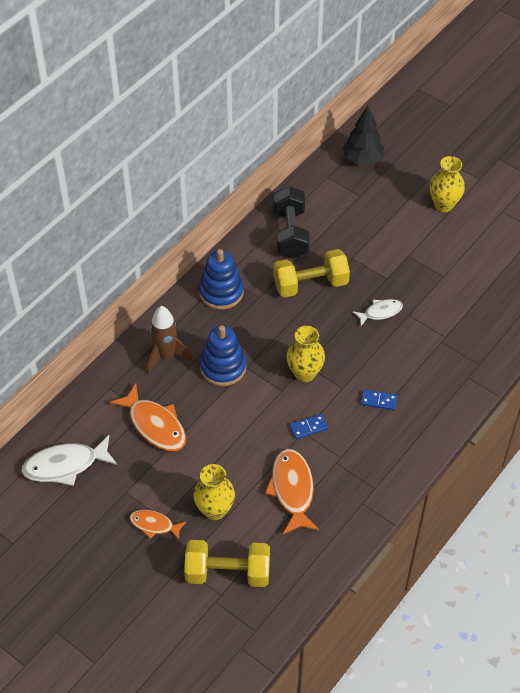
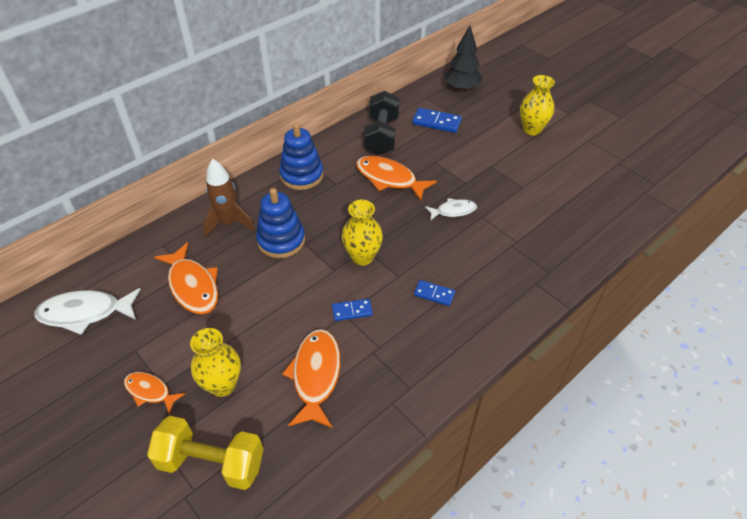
camera: 10 degrees right, 5 degrees down
(310, 284) = (389, 179): yellow dumbbell -> orange fish
(344, 208) = (436, 122): none -> blue domino

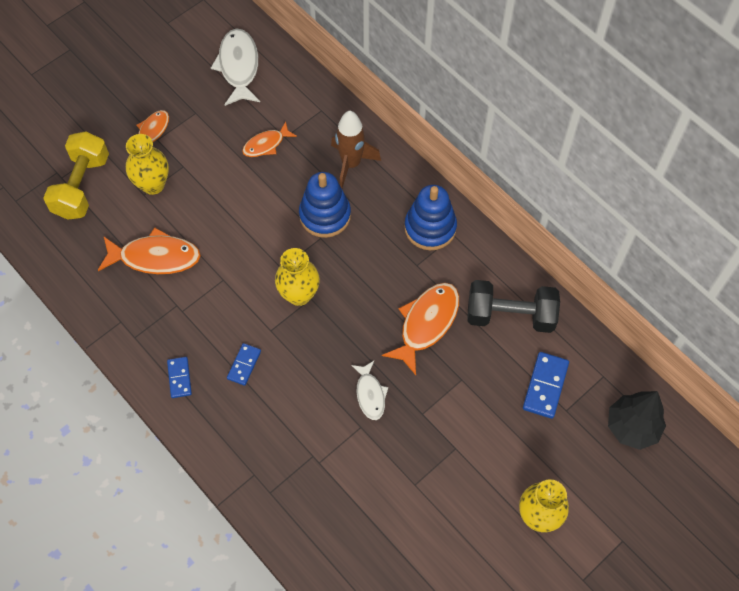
camera: 90 degrees right, 15 degrees up
(193, 286) = (266, 144): orange fish -> orange fish, size x0.59
(352, 311) = (227, 286): blue domino -> blue domino (179, 378)

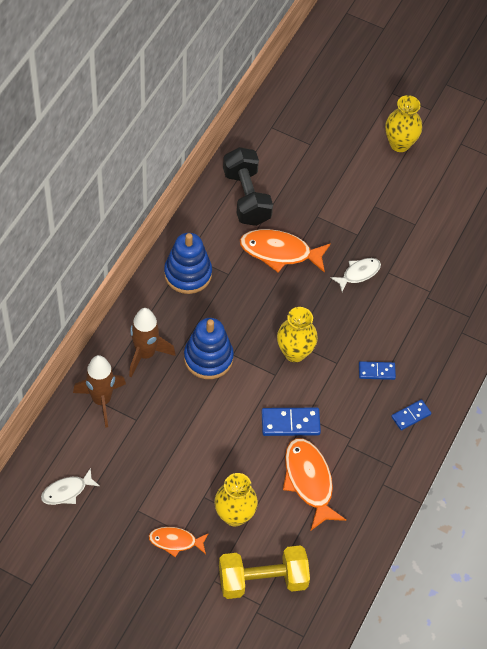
camera: 115 degrees left, 5 degrees down
(239, 67) = (67, 491): white fish -> white fish, size x0.59
(266, 144) = (151, 432): orange fish -> none
(316, 115) = (101, 400): none -> brown rocket
(545, 386) = (297, 161): blue domino -> blue domino (290, 423)
(632, 427) = (304, 102): black tree -> none

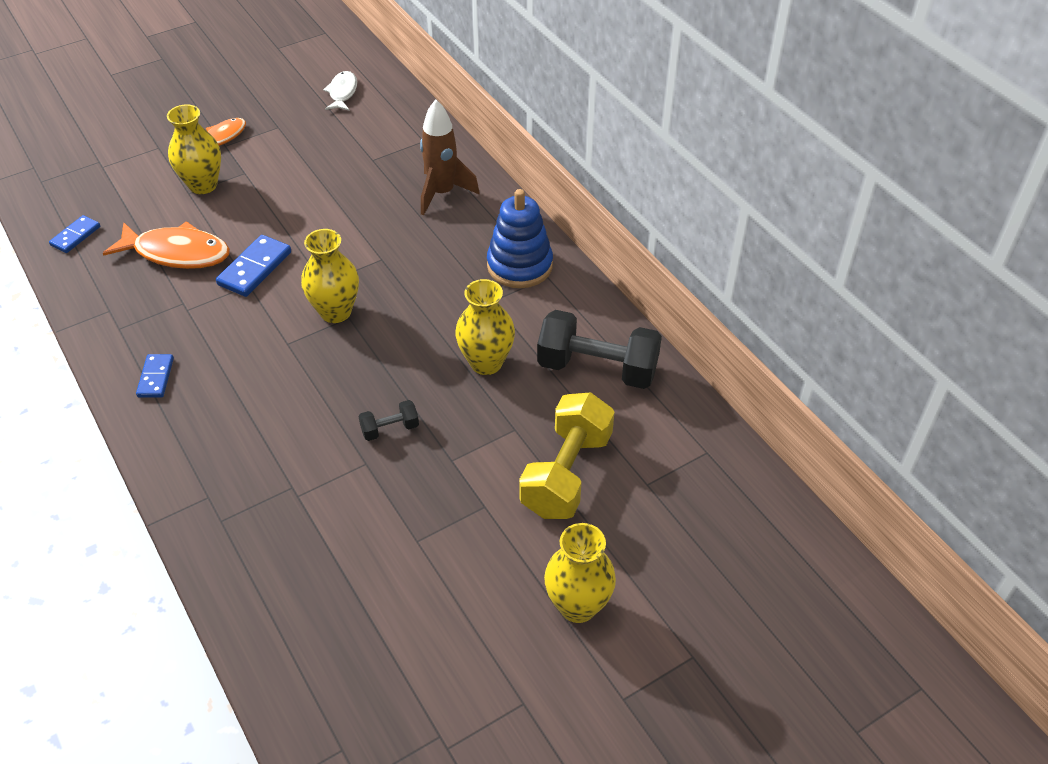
camera: 125 degrees right, 10 degrees down
(101, 400) = (416, 145): brown rocket -> none
(208, 358) = (394, 238): blue stacking toy -> none
(262, 580) = (121, 177): yellow dumbbell -> yellow dumbbell (566, 473)
(280, 252) = (486, 363): orange fish -> yellow vase
(358, 273) = (390, 429): white fish -> black dumbbell
(376, 371) = (241, 375): blue domino -> blue domino (75, 236)

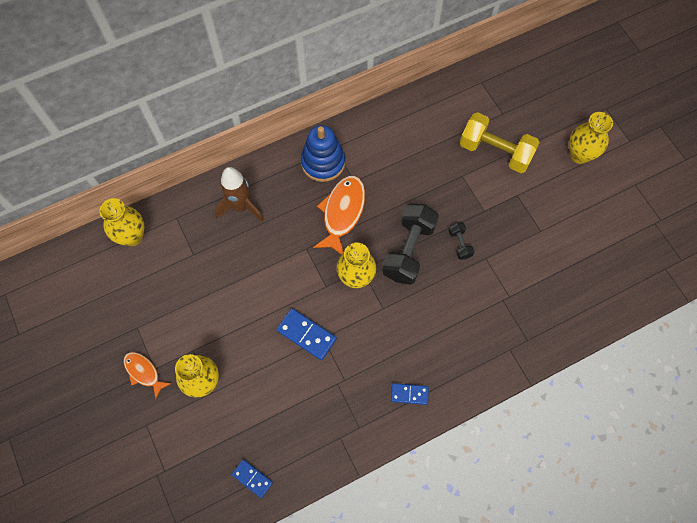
camera: 85 degrees left, 20 degrees up
(177, 253) = (283, 394): orange fish -> orange fish (342, 213)
(342, 92) = (100, 277): white fish -> none
(486, 363) = (408, 187): yellow vase -> yellow vase (132, 236)
(597, 368) = (417, 127): black dumbbell -> black dumbbell (408, 250)

